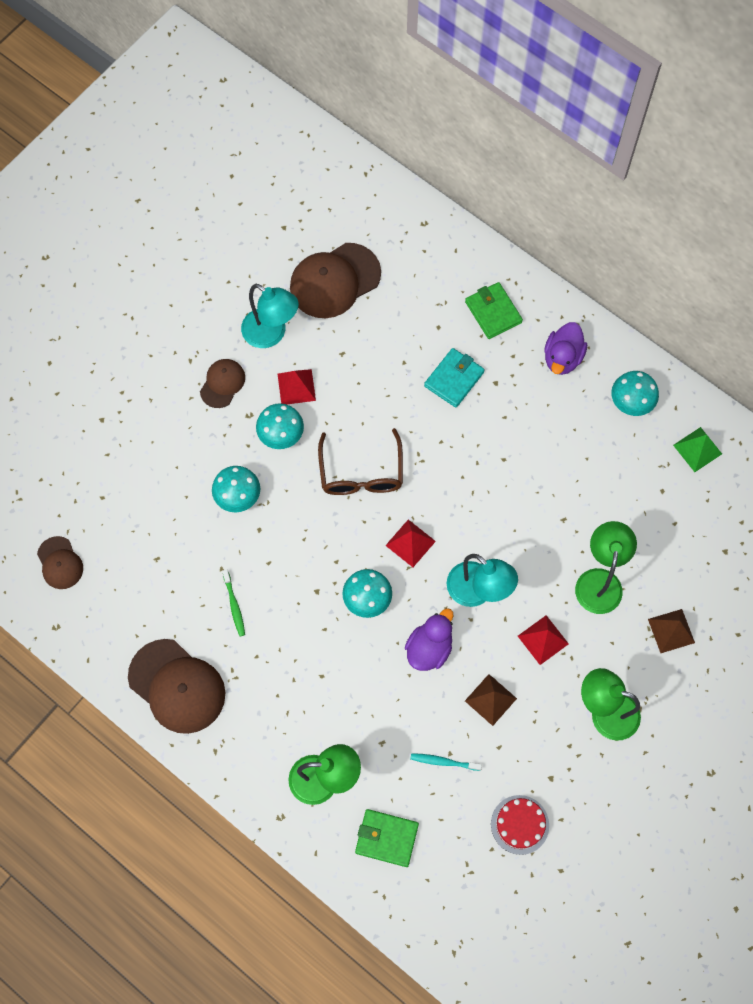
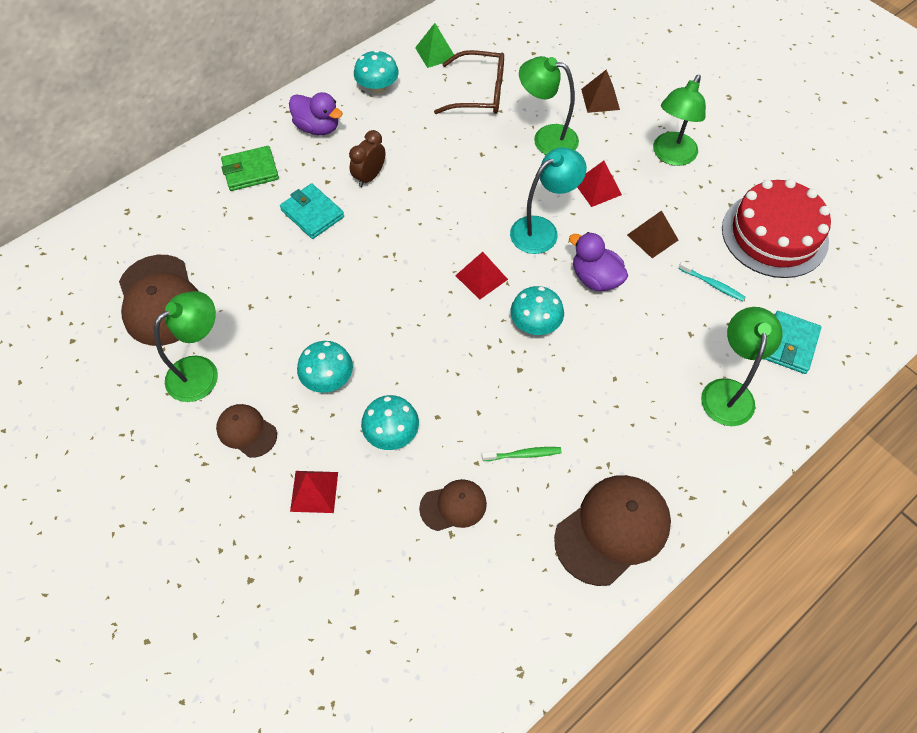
camera: 80 degrees left, 10 degrees down
(60, 563) = (434, 657): brown cap -> brown cap (453, 506)
(271, 334) = (201, 371): turquoise lamp -> green lamp
(296, 387) = (275, 355): red pyramid -> red pyramid (314, 491)
(361, 473) = (394, 309): brown glasses -> brown glasses (479, 93)
(386, 838) = (789, 344): green wallet -> turquoise wallet
(443, 762) = (712, 284): turquoise toothbrush -> turquoise toothbrush turned 75 degrees counterclockwise
(510, 419) = (369, 177): none -> brown clock
(519, 824) = (774, 234): red cake -> red cake, size x1.88

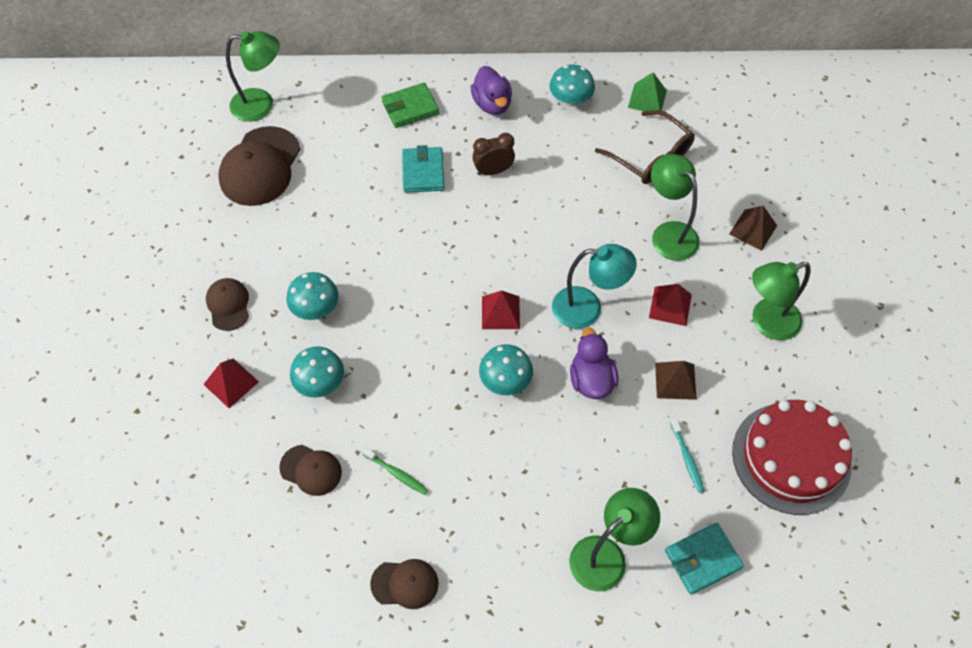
camera: 40 degrees right, 0 degrees up
(201, 371) = (239, 239): green lamp -> green lamp (261, 104)
(250, 171) = (410, 108): green wallet -> green wallet turned 45 degrees counterclockwise
(612, 530) = (405, 584): brown cap -> brown cap, size x0.55

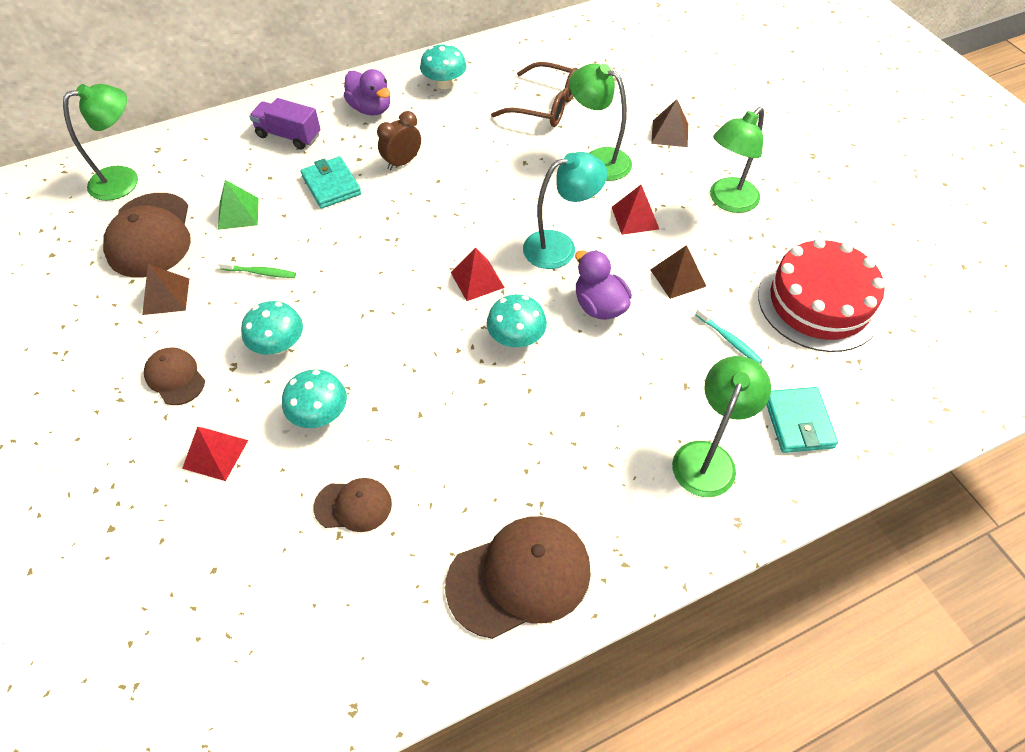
camera: 25 degrees left, 5 degrees down
(250, 229) = (166, 296): none -> brown pyramid
(396, 473) = (450, 470): green toothbrush -> green toothbrush (260, 272)
(405, 584) = (519, 577): brown cap -> brown cap, size x1.82
(410, 108) = (289, 135): green wallet -> purple truck
(647, 99) = (515, 62): green pyramid -> green pyramid (238, 213)
(702, 559) = (798, 422): turquoise wallet -> turquoise wallet turned 45 degrees counterclockwise

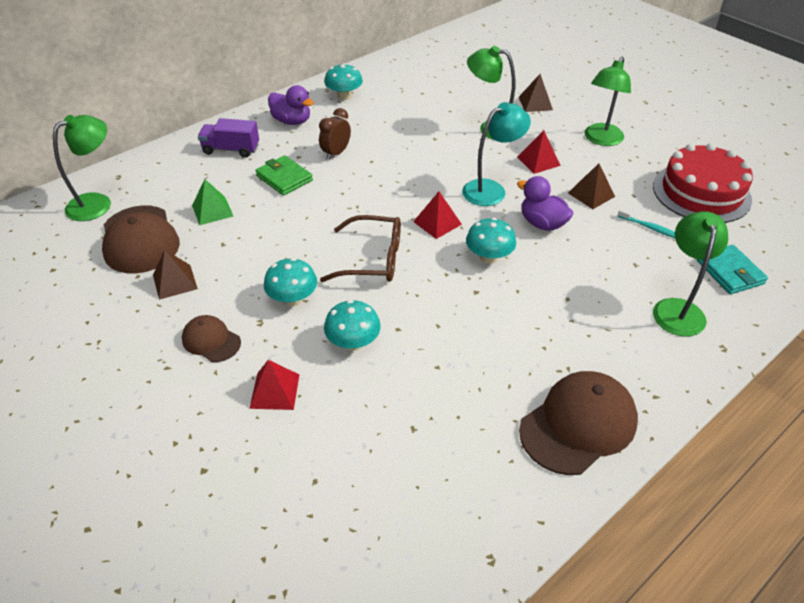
camera: 15 degrees left, 10 degrees down
(260, 272) = (252, 249): green toothbrush -> none
(331, 185) = (284, 178): turquoise wallet -> green wallet
(353, 505) = (415, 403): brown cap -> none
(545, 106) = (431, 99): brown glasses -> brown glasses (373, 259)

